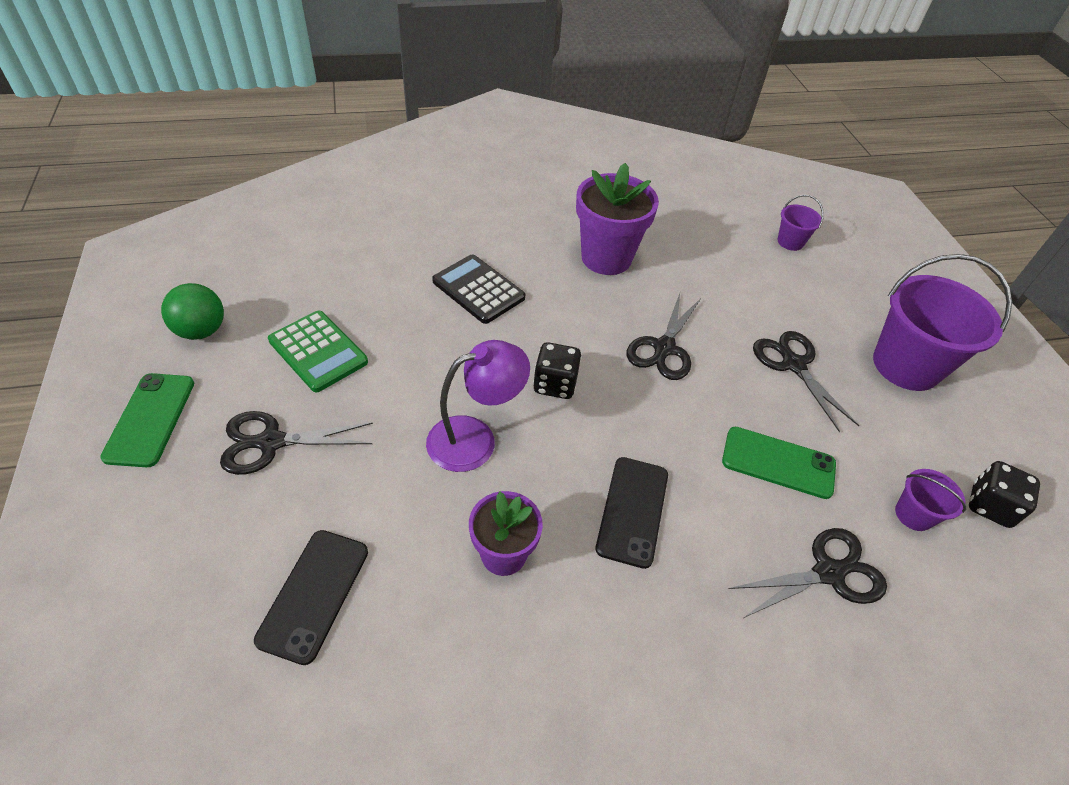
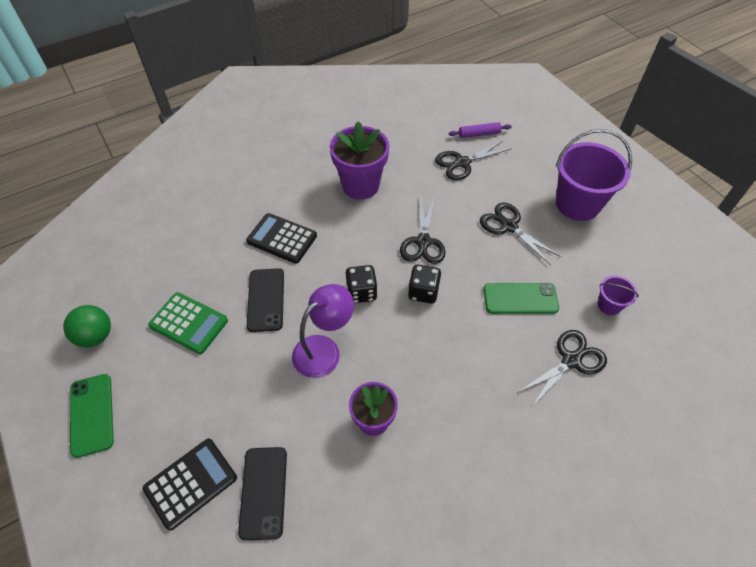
camera: 15 degrees left, 5 degrees up
(226, 547) = (191, 483): none -> black calculator
(271, 442) = (187, 400): black scissors -> black scissors (462, 163)
(632, 511) = (442, 363): black phone -> black phone (266, 299)
(790, 242) = (479, 134): purple bucket -> purple rolling pin
(990, 506) = (650, 284): black dice -> black dice (423, 292)

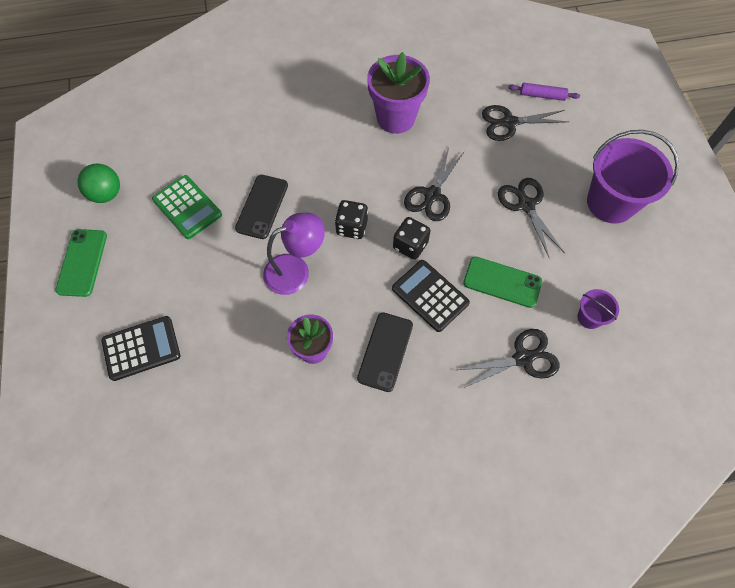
camera: 20 degrees right, 10 degrees up
(263, 492) = (197, 377): black phone -> black phone (385, 351)
(282, 238) = (299, 151): black calculator -> black calculator (430, 295)

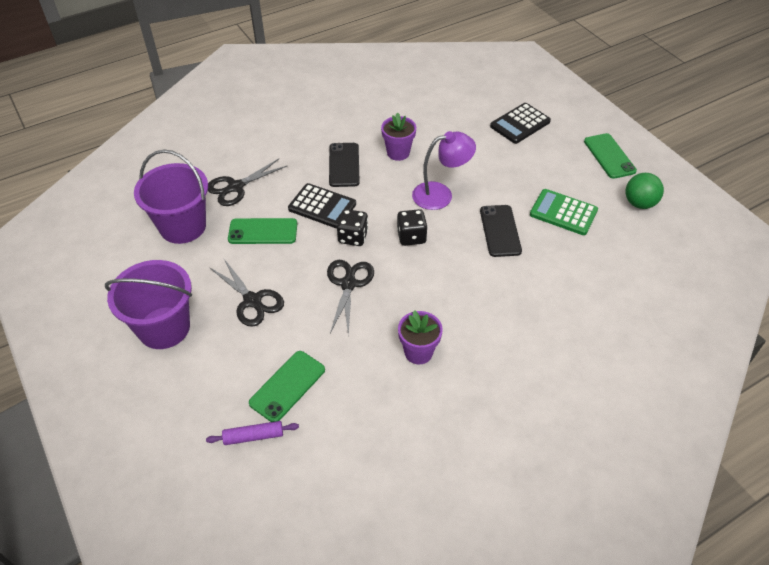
camera: 160 degrees right, 15 degrees down
(296, 270) = (440, 194): purple lamp -> purple lamp turned 150 degrees counterclockwise
(395, 118) = (418, 352): purple flower pot -> purple flower pot, size x0.63
(509, 123) = (287, 386): black scissors -> green phone
(589, 317) = (183, 226): purple bucket -> purple bucket, size x2.14

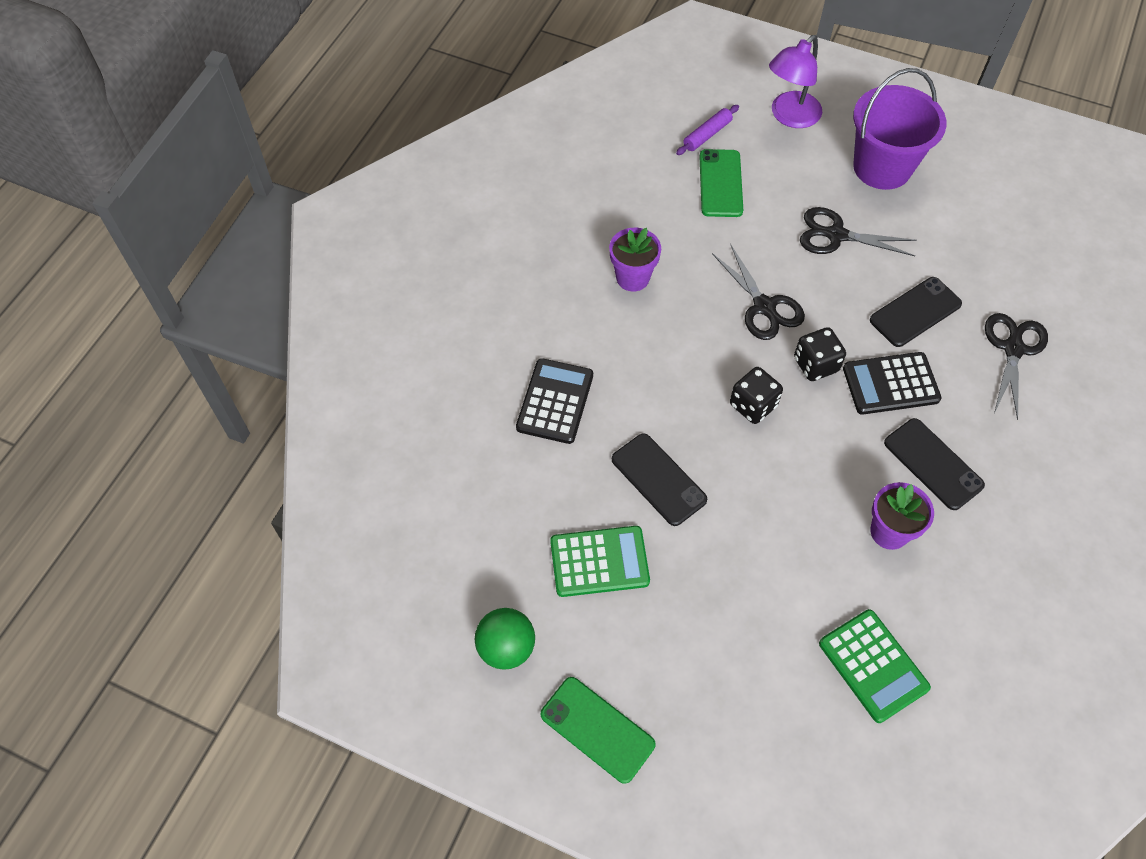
camera: 145 degrees right, 10 degrees up
(183, 226) = (1000, 267): purple bucket -> none
(263, 231) = (915, 312): green phone -> black phone
(440, 194) = (773, 492): purple lamp -> purple lamp (789, 116)
(458, 118) = (873, 666): none -> green calculator
(520, 124) = (774, 717): black calculator -> black calculator (555, 401)

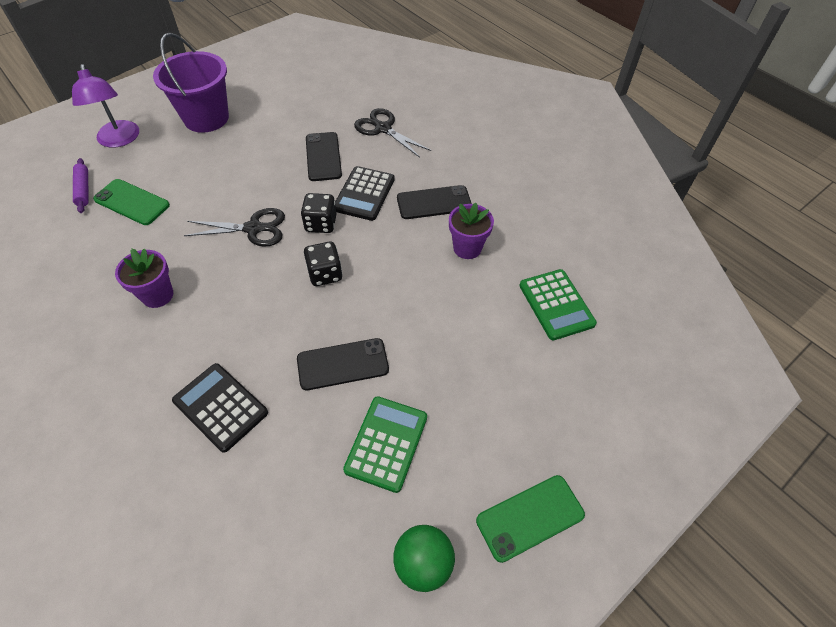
camera: 65 degrees left, 5 degrees down
(836, 235) = (234, 164): black scissors -> none
(873, 666) = (556, 304): green calculator -> green calculator turned 75 degrees clockwise

